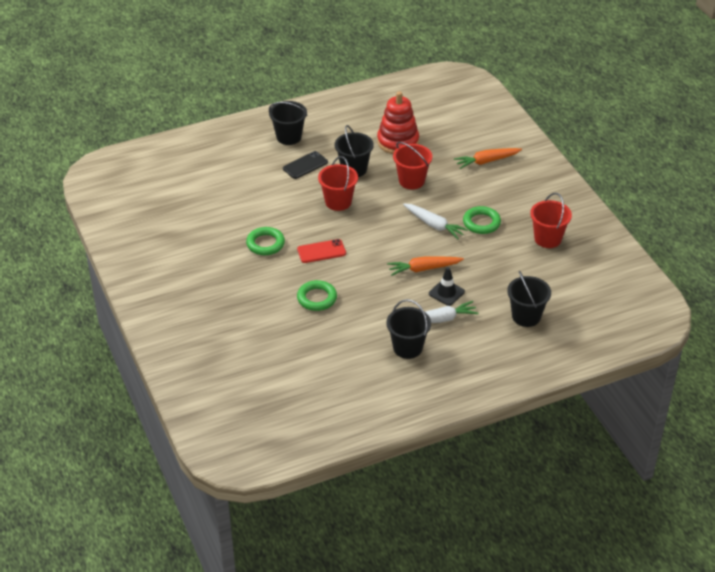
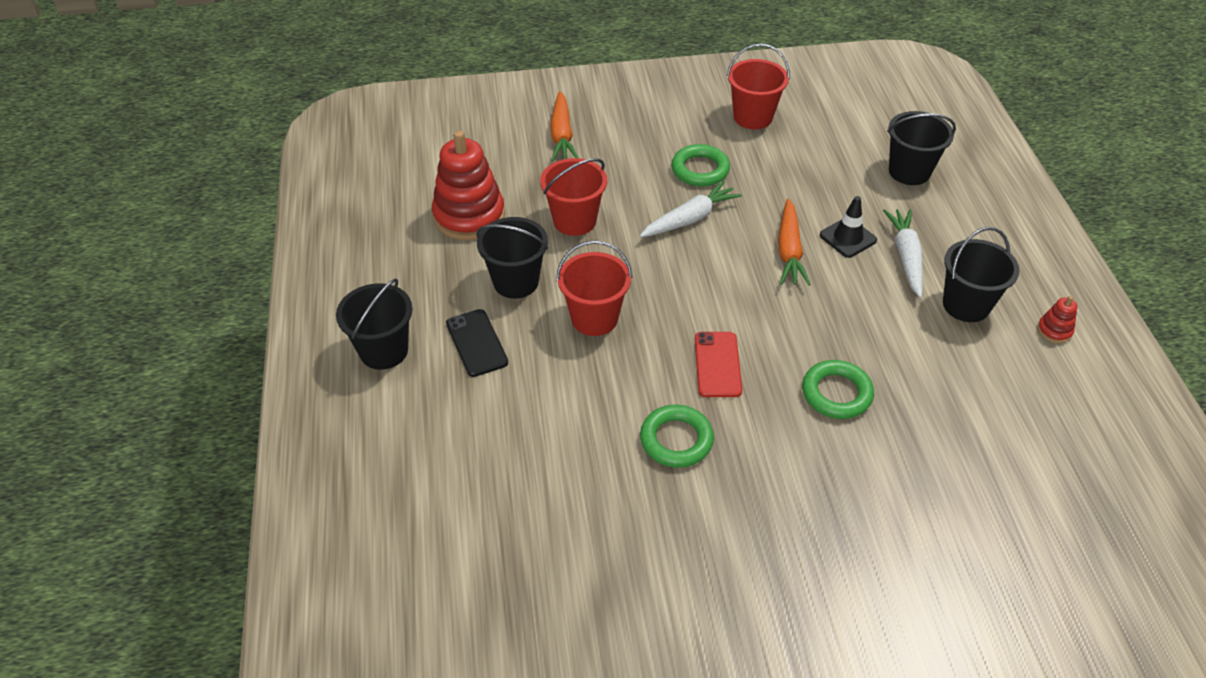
camera: 75 degrees left, 5 degrees up
(401, 388) = (1054, 330): none -> red stacking toy

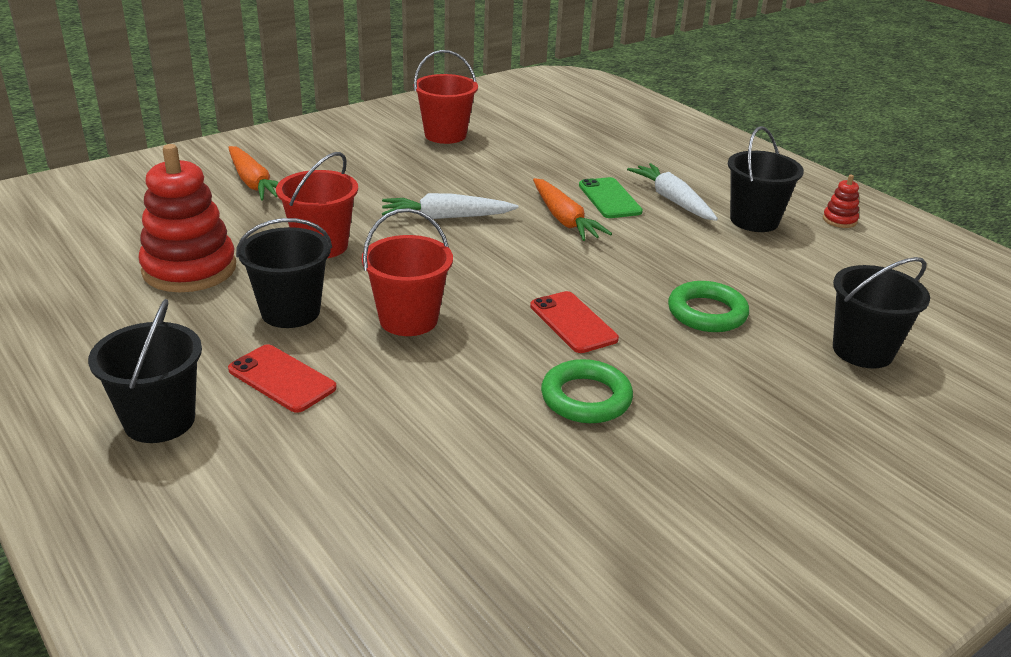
camera: 30 degrees left, 15 degrees down
(476, 343) = (282, 379): black phone -> red phone
(690, 218) = (446, 217): white carrot -> white carrot turned 120 degrees counterclockwise
(700, 170) = (425, 180): green ring -> none
(848, 238) = (609, 198): black traffic cone -> green phone
(909, 171) = (620, 144): black bucket -> black bucket (862, 351)

